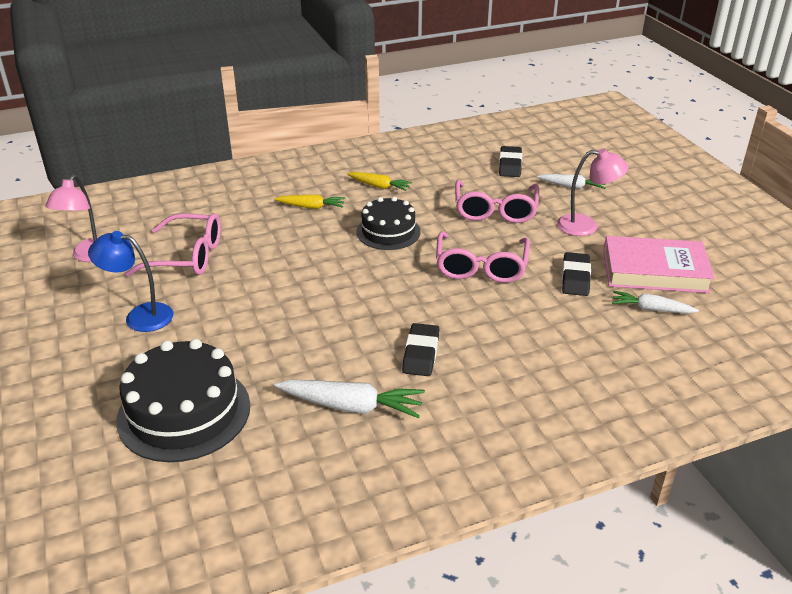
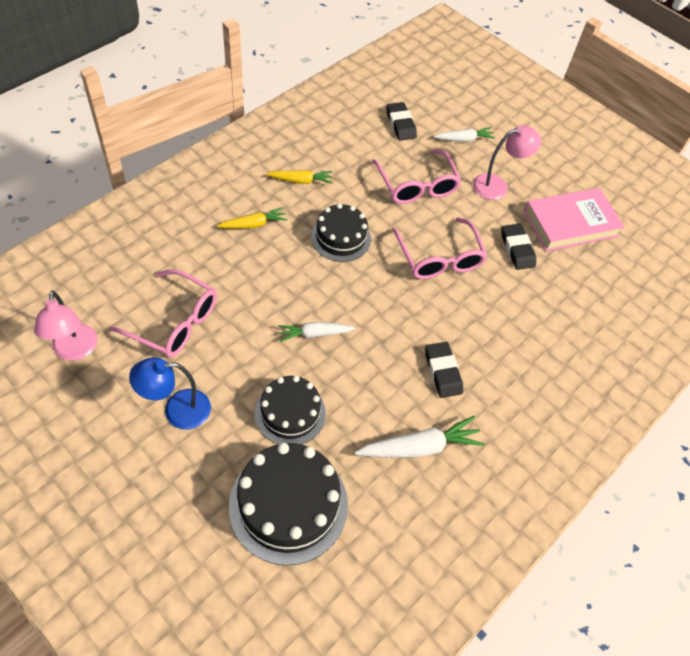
camera: 30 degrees left, 20 degrees up
(187, 256) = (175, 322): pink glasses -> pink glasses turned 45 degrees clockwise
(240, 345) = (290, 413): none -> black cake
(651, 309) = (586, 267): white carrot -> white carrot (314, 334)

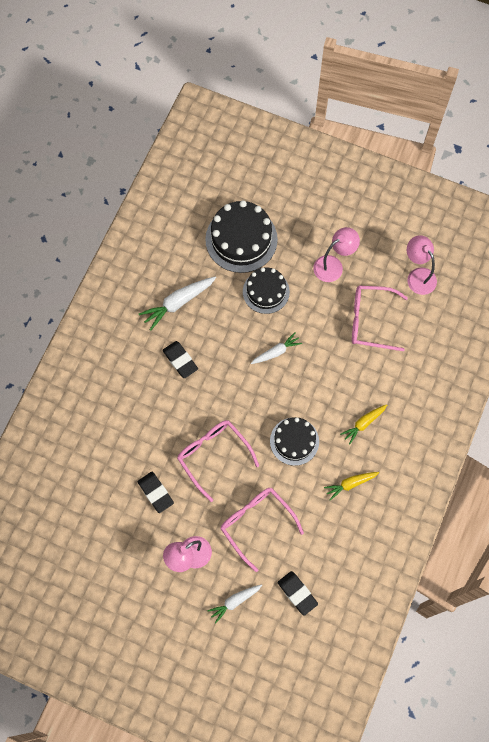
camera: 165 degrees right, 15 degrees up
(177, 410) = (333, 265): blue lamp -> pink lamp
(570, 224) = (118, 541): pink book -> none

